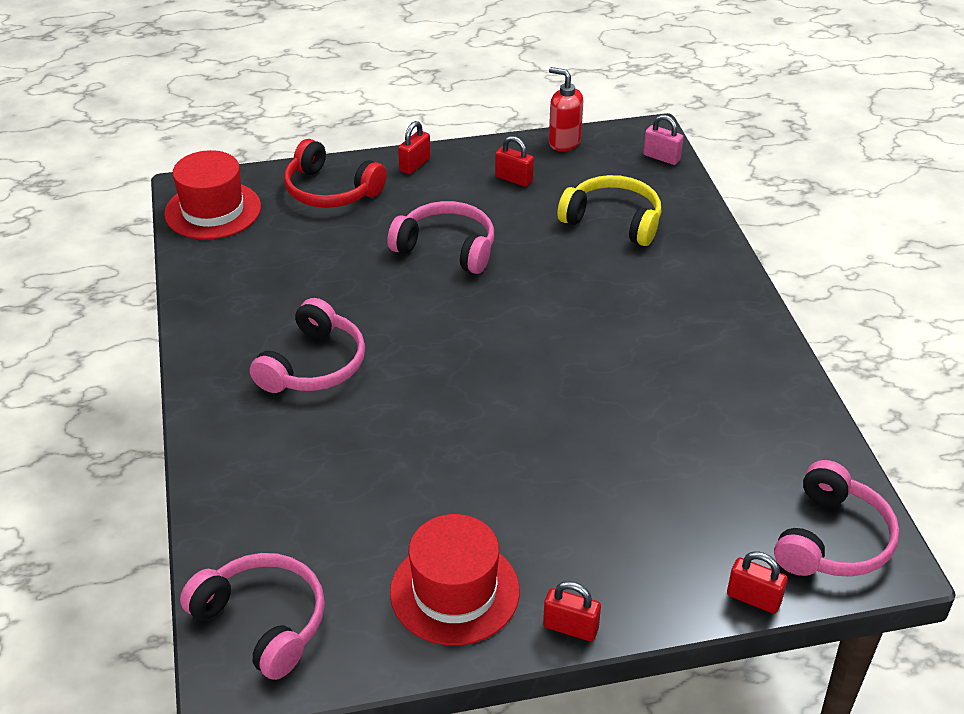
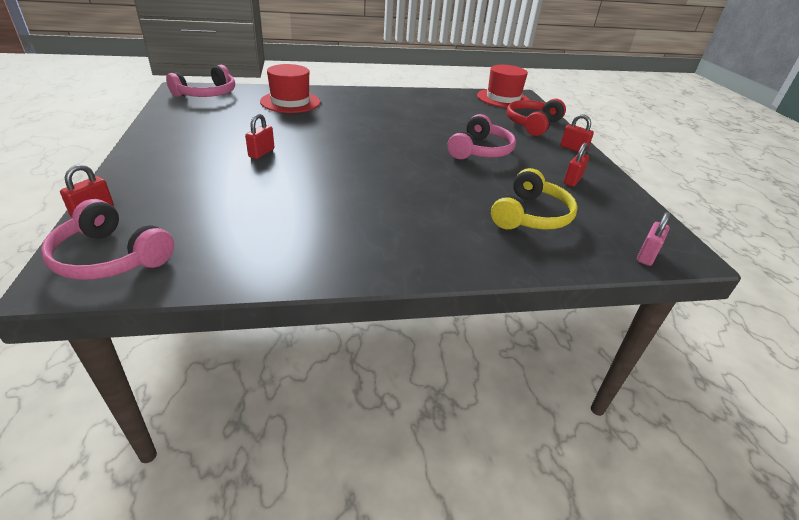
camera: 90 degrees right, 5 degrees down
(314, 365) = (372, 111): pink headphones -> none
(454, 591) = (188, 128): red hat -> red hat (290, 102)
(564, 142) = (639, 207): red soap dispenser -> none
(570, 628) = (135, 152): red padlock -> red padlock (261, 153)

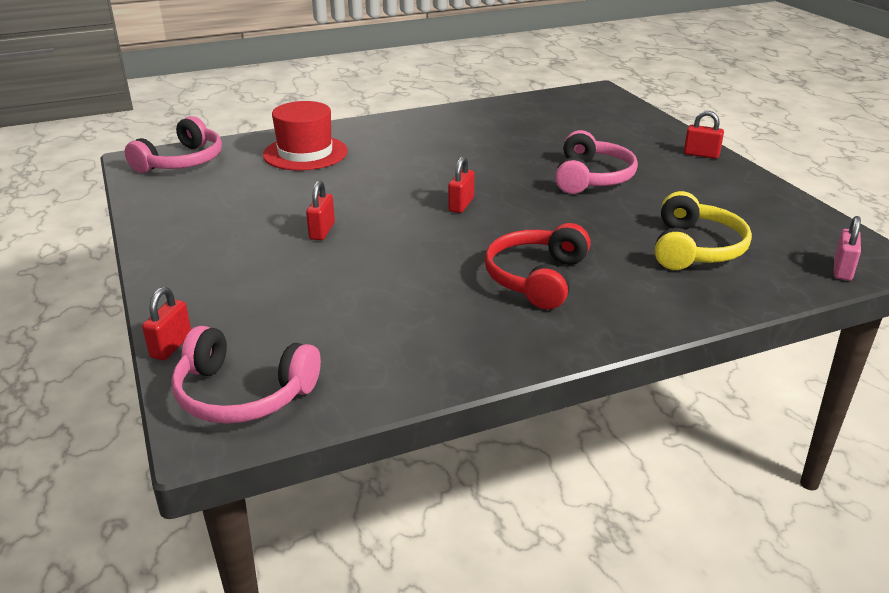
camera: 10 degrees left, 5 degrees down
(503, 98) = (579, 99): red hat -> none
(532, 124) = (635, 130): red headphones -> red headphones (536, 278)
(572, 180) = (720, 196): red padlock -> red padlock (461, 205)

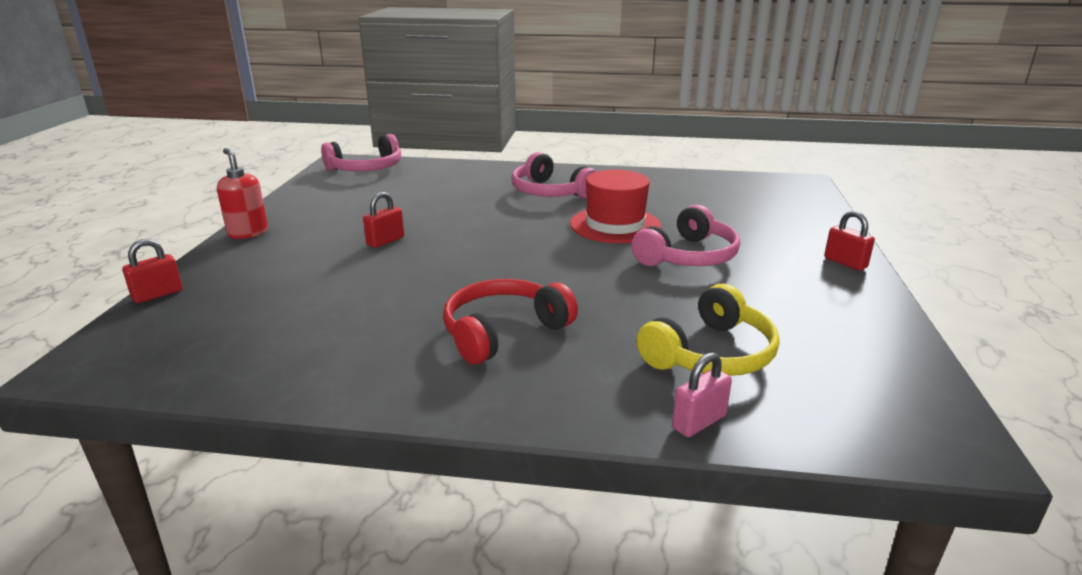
camera: 30 degrees right, 5 degrees down
(162, 261) = (248, 233): none -> red soap dispenser
(243, 394) = (141, 347): pink headphones -> pink headphones (550, 192)
(305, 153) = (461, 181): red hat -> red hat (615, 225)
(461, 205) = (527, 249): red padlock -> none
(842, 270) = (877, 436): pink padlock -> pink padlock (699, 422)

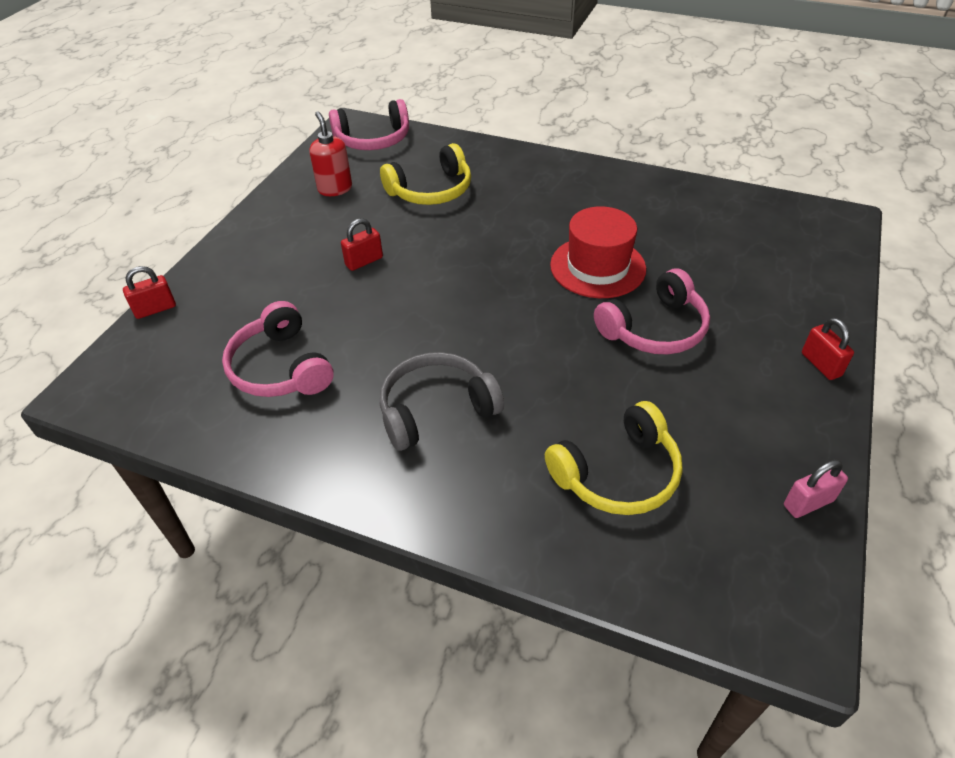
camera: 15 degrees right, 20 degrees up
(248, 233) = (243, 231): red soap dispenser -> red soap dispenser (335, 189)
(435, 193) = (431, 190): none -> yellow headphones
(503, 332) = (436, 409): red headphones -> grey headphones
(550, 192) = (549, 203): pink headphones -> pink headphones (280, 367)
(699, 422) = (570, 557): pink padlock -> pink padlock (808, 503)

